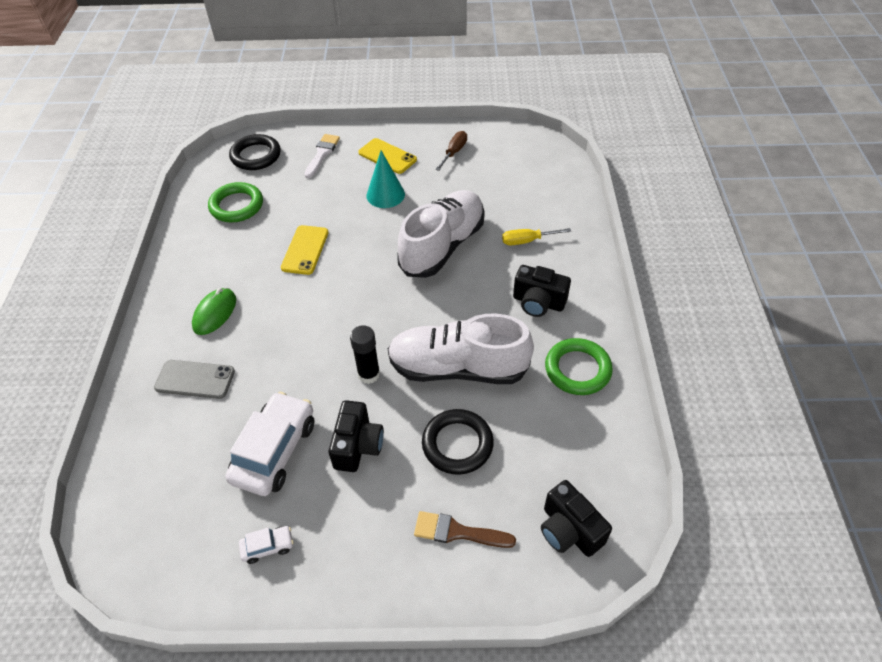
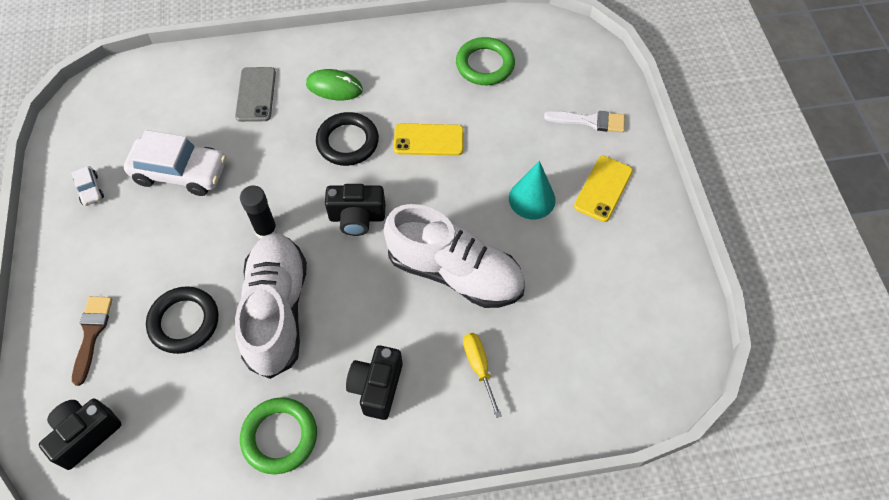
camera: 80 degrees right, 10 degrees up
(256, 156) = (570, 60): black ring -> black ring (347, 142)
(357, 446) = (184, 236): black camera -> black camera (357, 217)
(454, 152) = (631, 262): brown screwdriver -> none

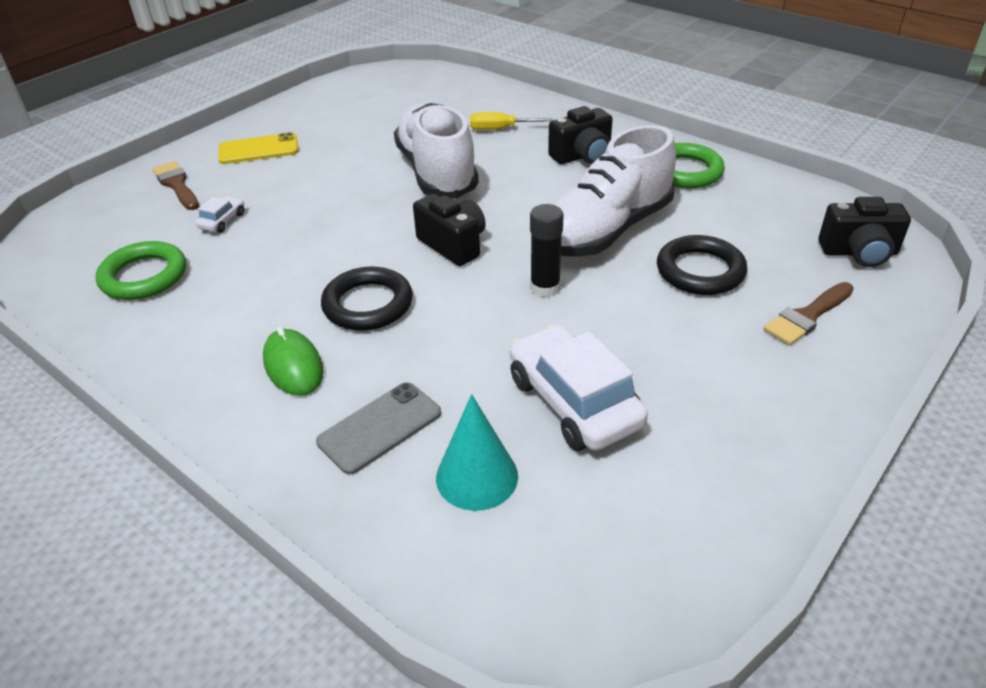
camera: 130 degrees left, 20 degrees down
(90, 189) = (709, 465): white car -> white car (222, 221)
(428, 140) = (303, 256): yellow phone -> none
(479, 367) = (501, 129): yellow screwdriver -> yellow screwdriver turned 60 degrees clockwise
(532, 199) = (311, 173): turquoise cone -> turquoise cone (477, 476)
(590, 121) = (176, 185): white brush -> brown brush

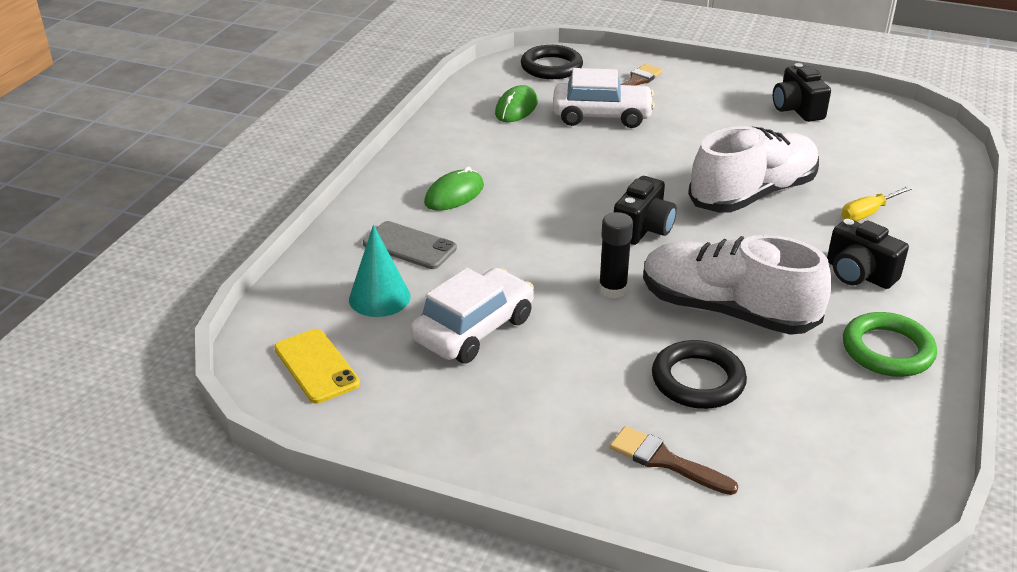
camera: 70 degrees right, 5 degrees down
(144, 276) = (516, 108): green ring -> green mouse
(222, 221) = (602, 116): white car -> white car, size x2.22
(258, 149) = (715, 99): yellow phone -> yellow phone (316, 366)
(368, 304) = (538, 207): black ring -> black ring (551, 67)
(501, 129) = (868, 213): yellow screwdriver -> yellow screwdriver turned 105 degrees counterclockwise
(859, 253) = (813, 500): black camera -> black camera (797, 109)

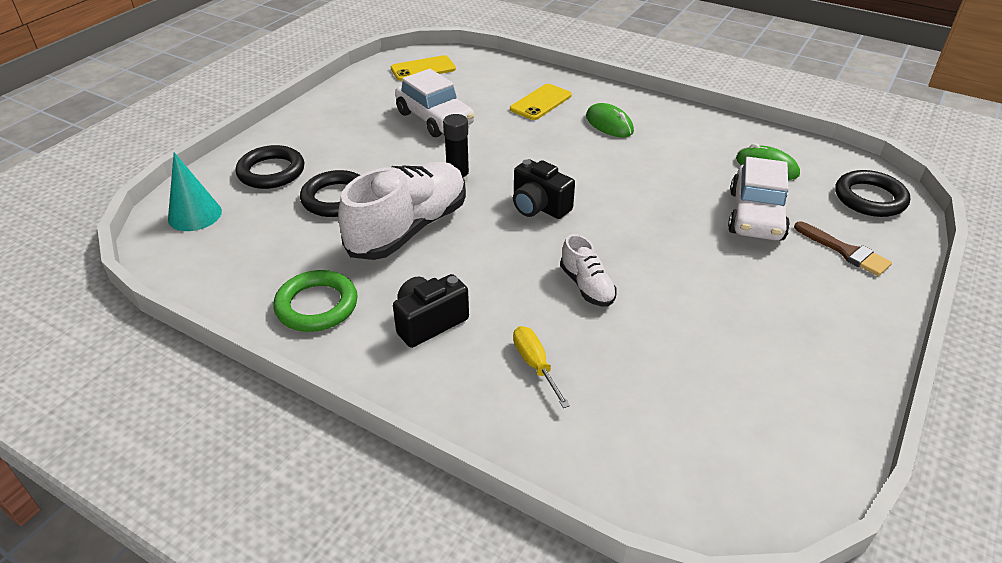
camera: 100 degrees right, 5 degrees up
(379, 297) = (483, 89): turquoise cone -> turquoise cone (195, 215)
(409, 246) = (541, 102): grey phone -> yellow phone
(665, 461) = (271, 172): brown brush -> black ring
(753, 194) = (587, 286): white shoe -> white shoe, size x0.49
(797, 109) = (793, 376): black camera -> none

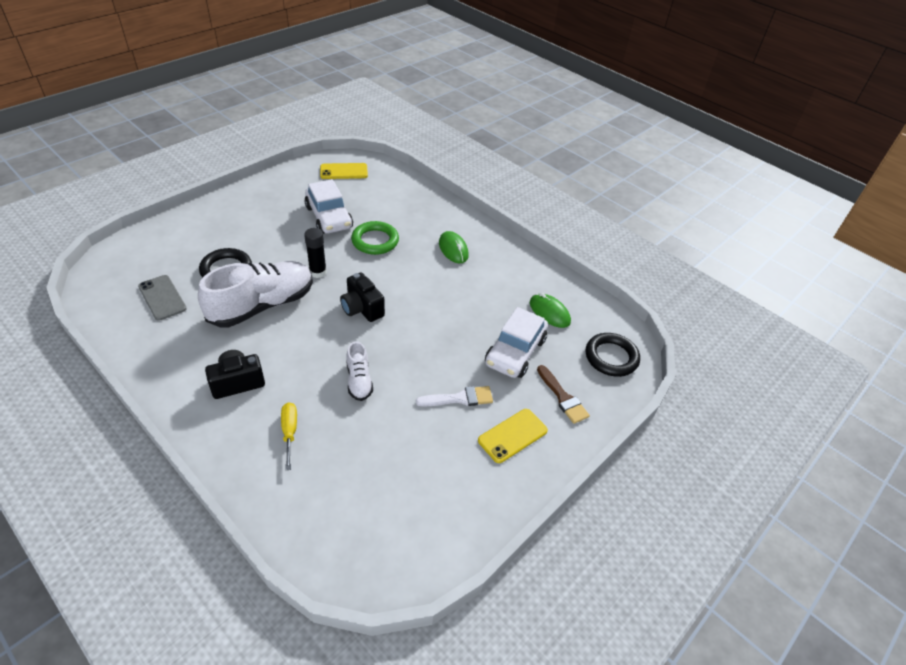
camera: 10 degrees right, 5 degrees up
(195, 215) = (127, 262): turquoise cone -> none
(267, 246) = (162, 298): none -> grey phone
(271, 172) = (194, 238): black ring -> none
(317, 305) = (171, 351): green ring -> green ring (375, 241)
(541, 102) = (413, 219): yellow phone -> yellow phone (512, 435)
(724, 279) = (459, 398): none -> white brush

